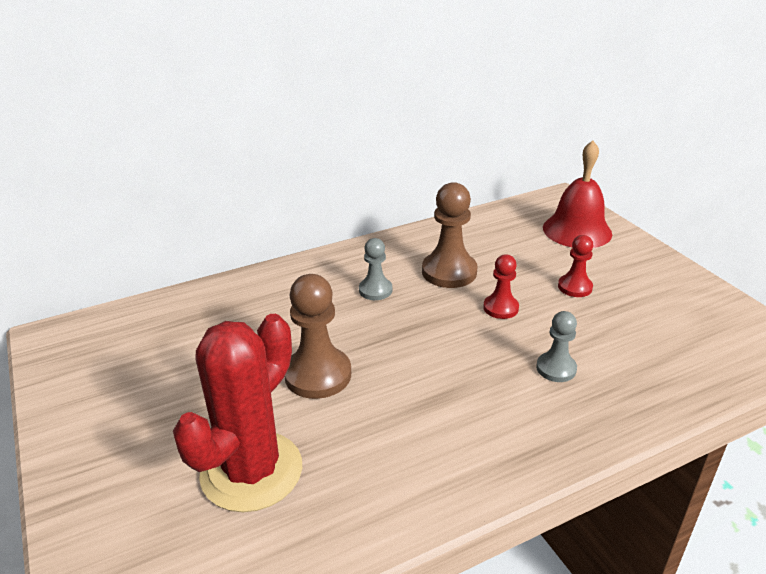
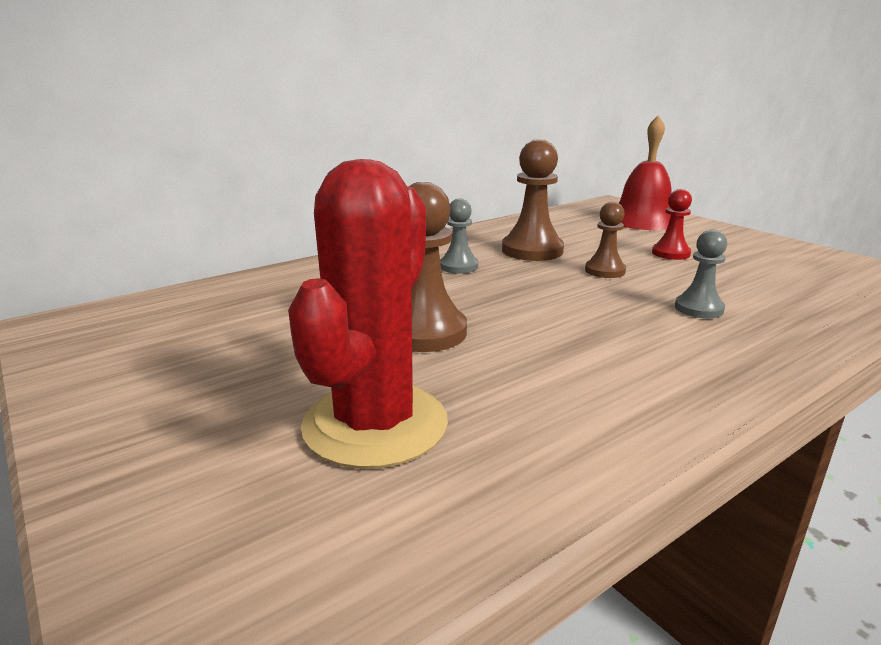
camera: 10 degrees left, 10 degrees down
(500, 308) = (605, 271): red pawn -> brown pawn

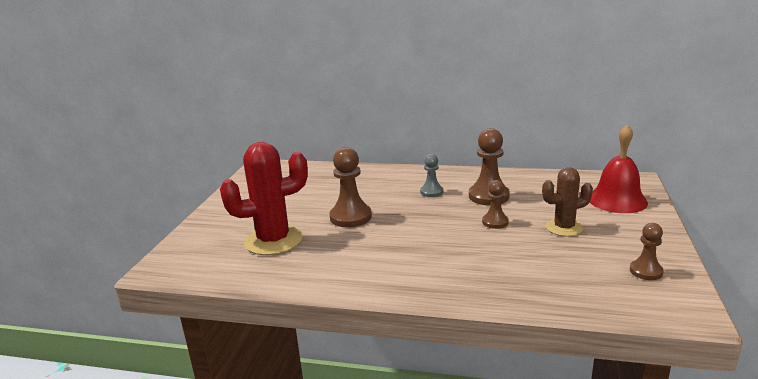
camera: 50 degrees right, 0 degrees up
(670, 253) = (564, 228): red pawn -> brown cactus
(698, 308) = (485, 260): grey pawn -> none
(813, 262) = (646, 271): none -> brown pawn

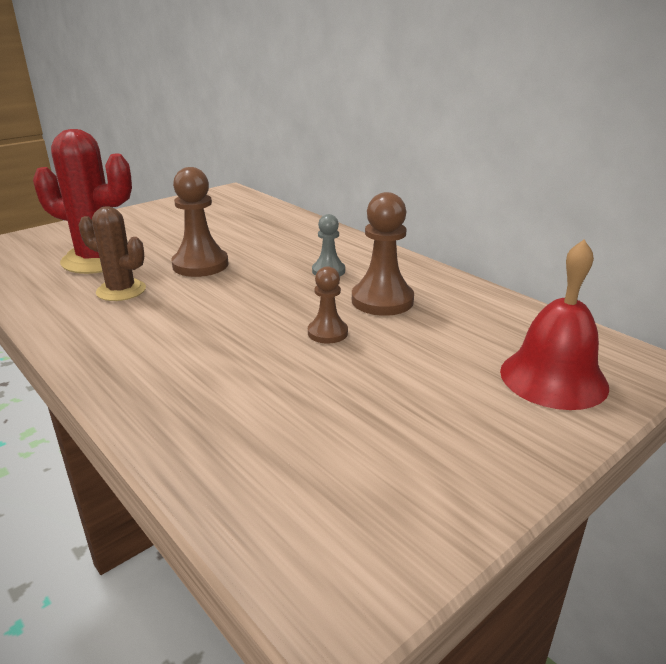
camera: 35 degrees right, 5 degrees up
(564, 228) = (398, 379): brown cactus -> brown cactus (121, 291)
(646, 271) = (392, 498): brown pawn -> none

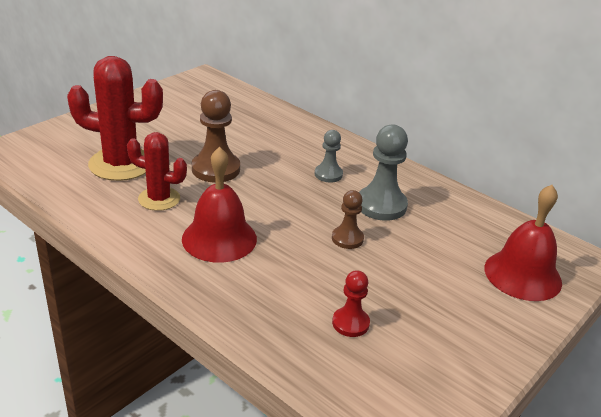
camera: 10 degrees left, 5 degrees up
(121, 291) = (159, 199): brown cactus -> red cactus
(169, 329) = (219, 238): none -> red bell
(296, 427) = (350, 323): none -> red pawn
(382, 300) = (381, 205): brown pawn -> grey pawn

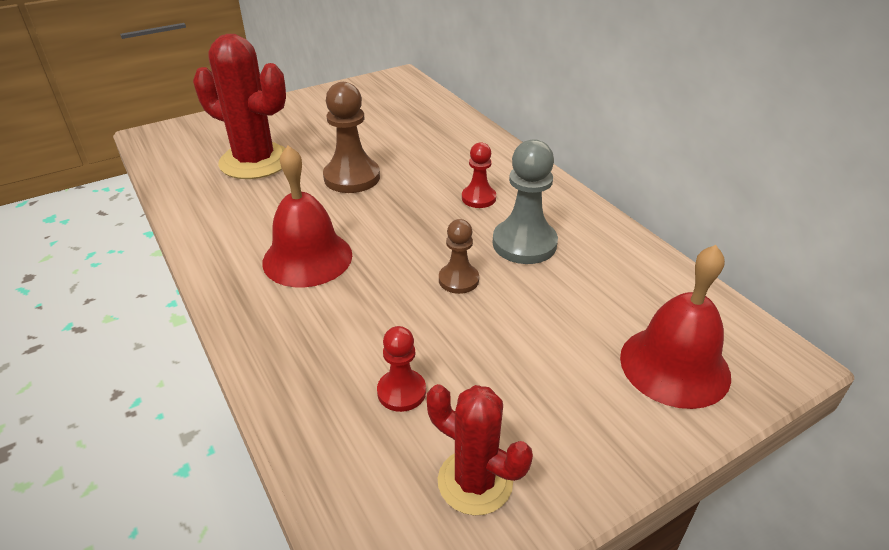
camera: 20 degrees right, 5 degrees up
(159, 199) = (270, 204): red cactus -> red cactus (475, 481)
(328, 174) = (478, 198): grey pawn -> red pawn

